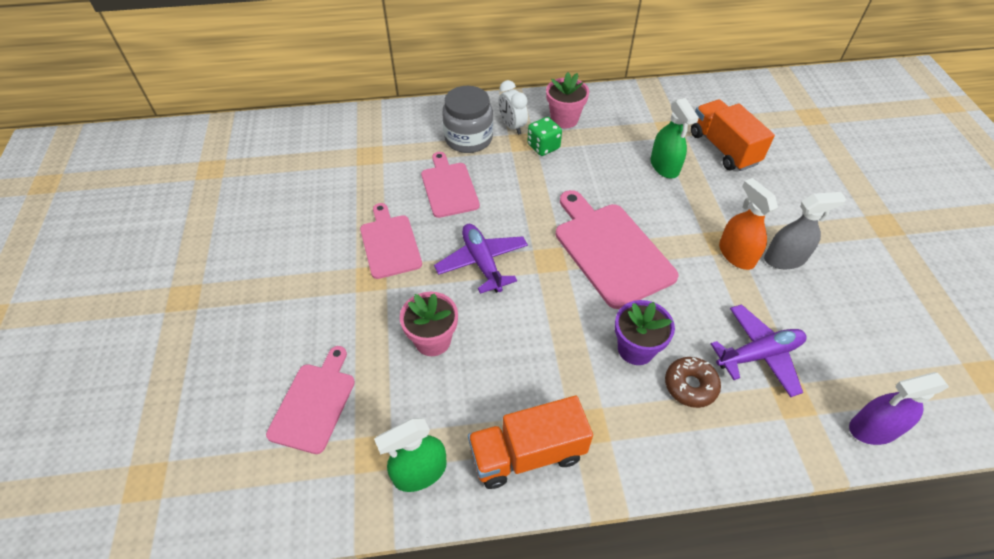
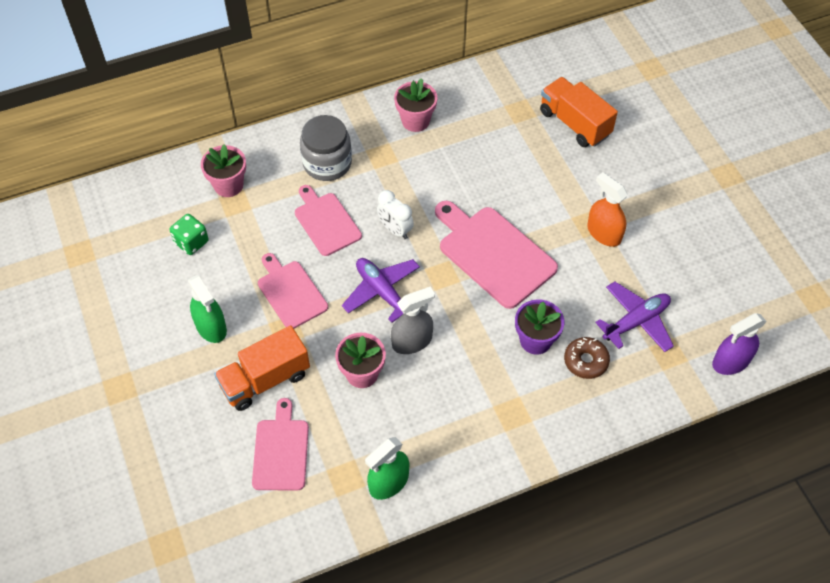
camera: 15 degrees left, 5 degrees up
(370, 140) = (228, 185): none -> pink flower pot
(512, 126) = (366, 140): white clock -> white clock (395, 230)
(527, 453) = (469, 447): orange truck -> orange truck (265, 379)
(543, 147) = (403, 157): green dice -> green dice (191, 242)
(664, 166) = (524, 155): green spray bottle -> green spray bottle (211, 327)
(784, 259) = (645, 228): grey spray bottle -> grey spray bottle (412, 341)

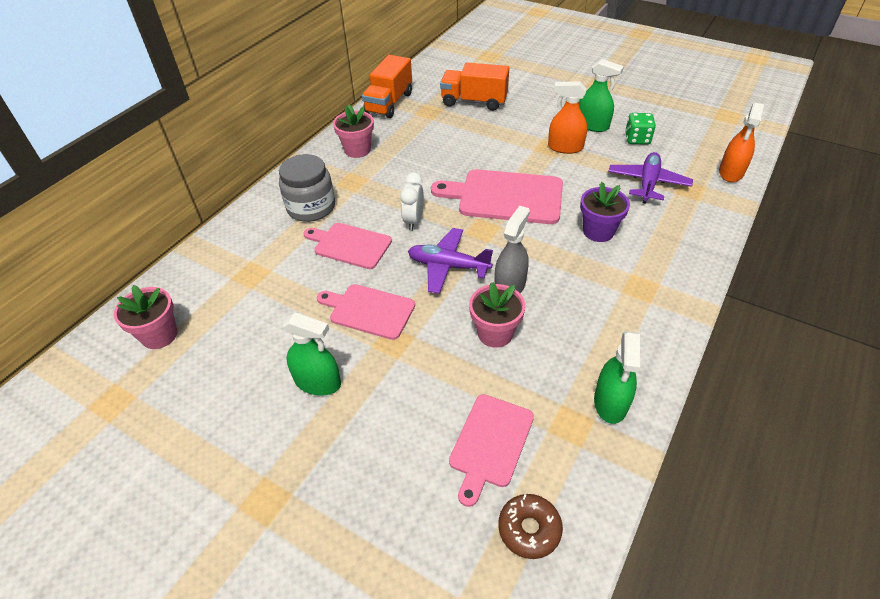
camera: 35 degrees left, 10 degrees down
(191, 242) = (234, 325): green dice -> green dice (637, 139)
(228, 185) = (233, 265): pink flower pot -> pink flower pot (159, 335)
(265, 379) = (414, 393): orange truck -> orange truck (389, 103)
(281, 451) = (490, 443): pink cutting board -> pink cutting board turned 120 degrees counterclockwise
(395, 230) = (413, 221): white clock -> white clock turned 90 degrees clockwise
(586, 361) = (647, 224): brown donut -> brown donut (529, 529)
(659, 224) = (592, 125): none -> green spray bottle
(731, 361) = (731, 172): purple spray bottle -> orange spray bottle

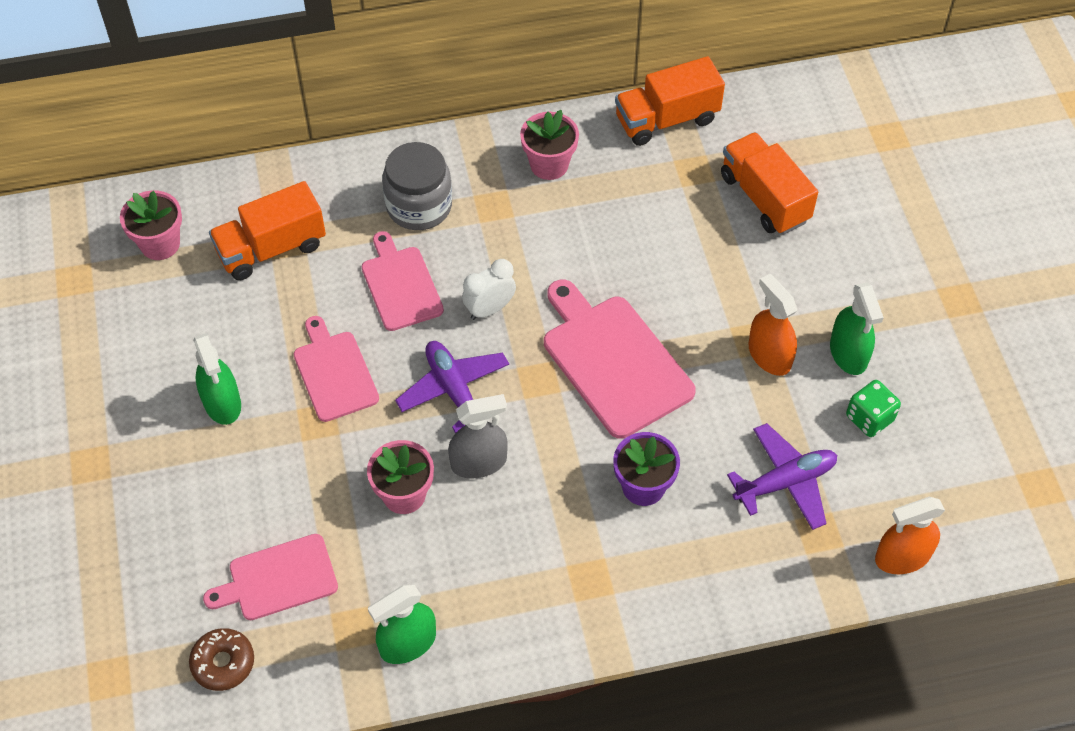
camera: 45 degrees right, 10 degrees up
(244, 284) = (271, 248): none -> orange truck

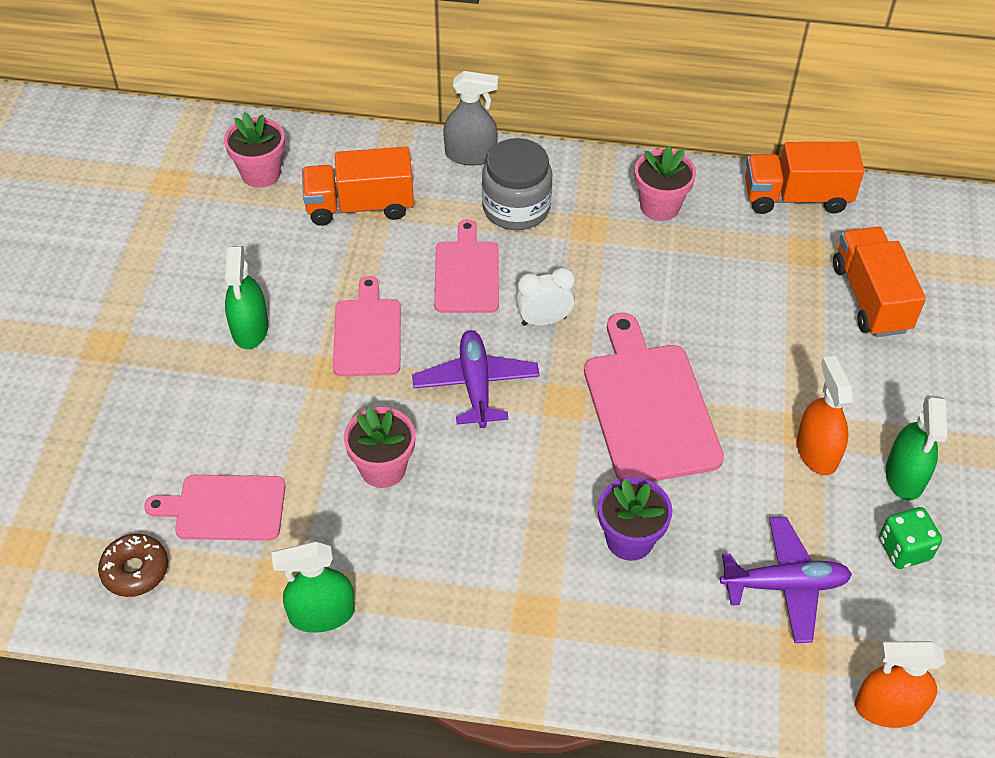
camera: 20 degrees right, 5 degrees down
(479, 462) = (470, 461): grey spray bottle -> grey spray bottle (470, 155)

